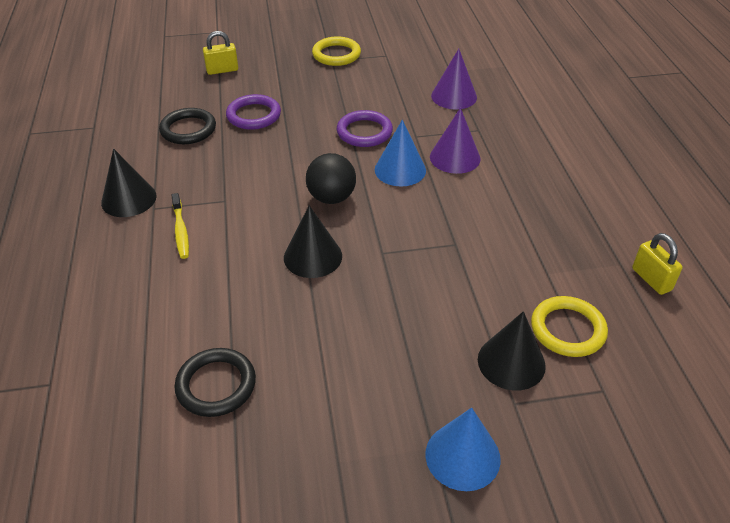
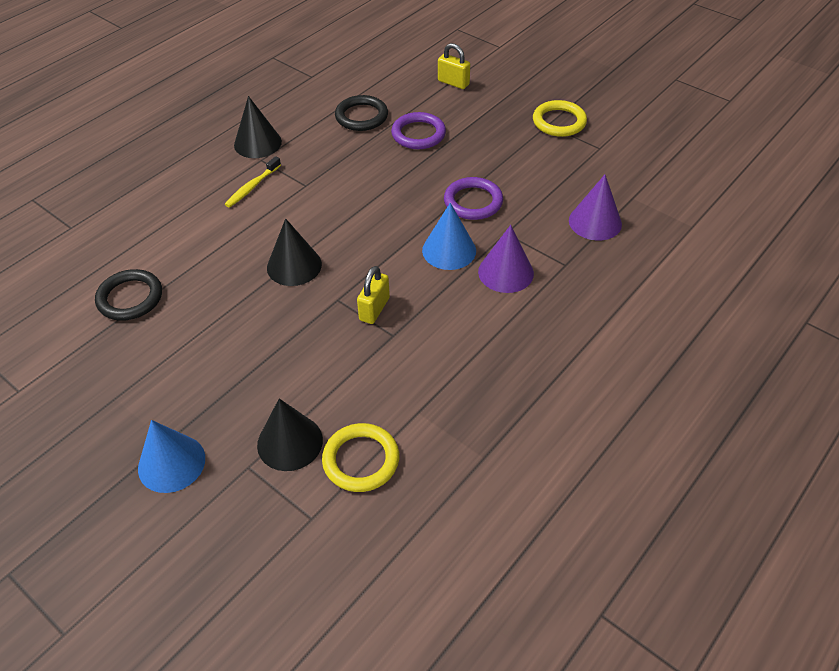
camera: 50 degrees right, 5 degrees up
(331, 198) = (369, 234): black ball -> none
(651, 279) = (485, 489): yellow padlock -> yellow padlock (374, 309)

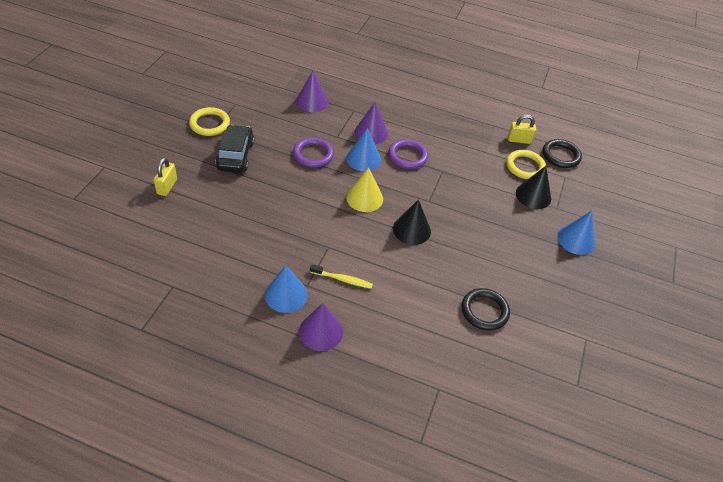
camera: 115 degrees left, 0 degrees up
(197, 159) = (321, 331): none -> purple cone
(257, 143) = (286, 295): black cone -> blue cone
(361, 116) = (229, 234): black ring -> black ring (561, 156)
(371, 234) = (364, 198): none -> yellow cone
(374, 309) = (427, 182): yellow padlock -> yellow padlock (519, 140)
(418, 134) = (245, 195): purple ring -> purple ring (407, 156)
(491, 135) = (235, 155): none -> black car

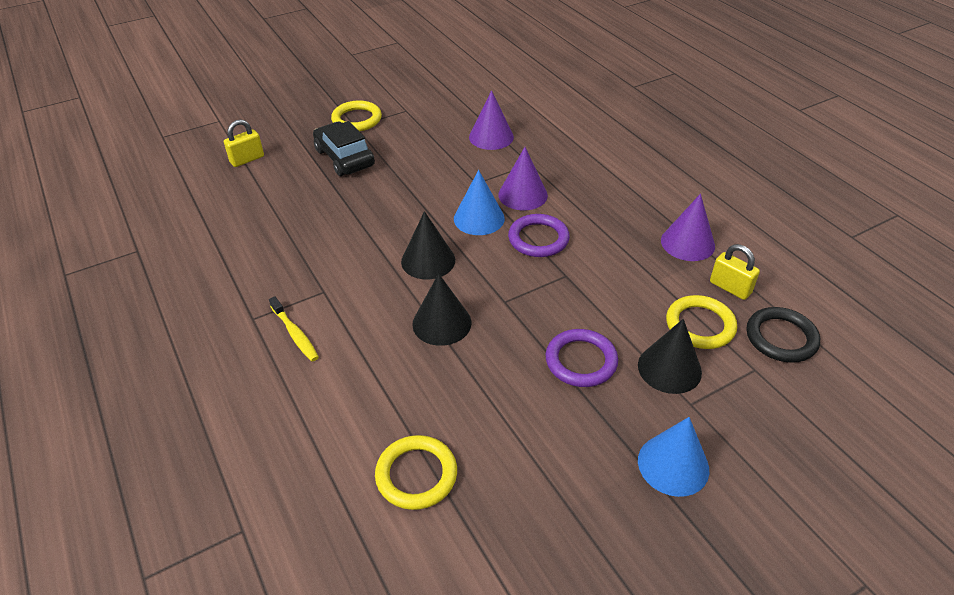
camera: 45 degrees right, 5 degrees down
(235, 155) = (344, 158): black car -> black car turned 75 degrees counterclockwise
(286, 295) = (220, 316): blue cone -> none
(313, 154) = (426, 190): purple ring -> purple ring (581, 361)
(321, 331) = (204, 375): purple cone -> purple cone (687, 243)
(364, 198) = (428, 260): yellow cone -> black cone
(484, 311) = (416, 475): black ring -> yellow ring

